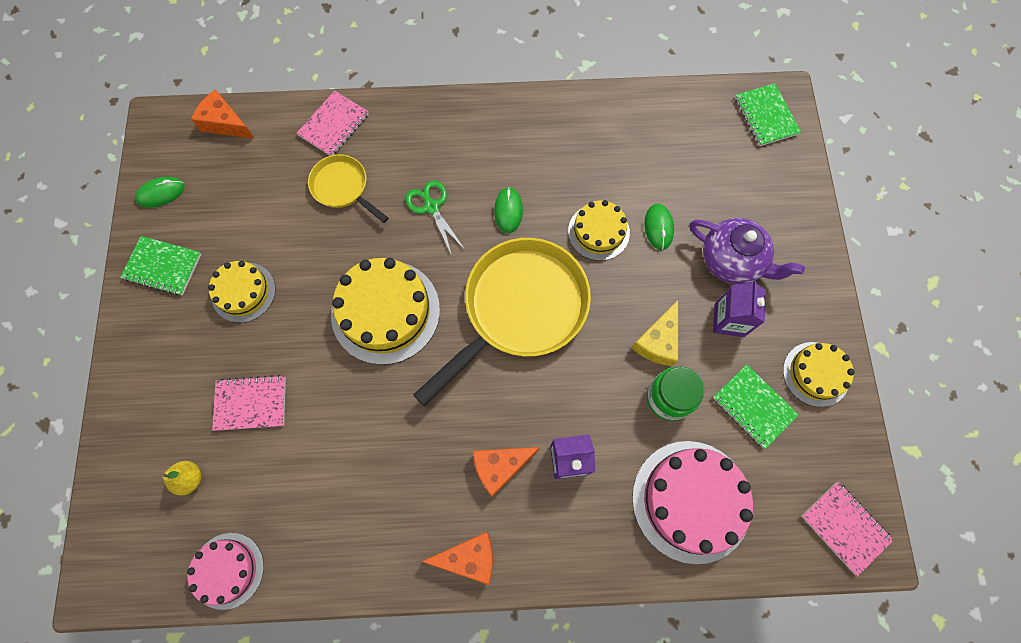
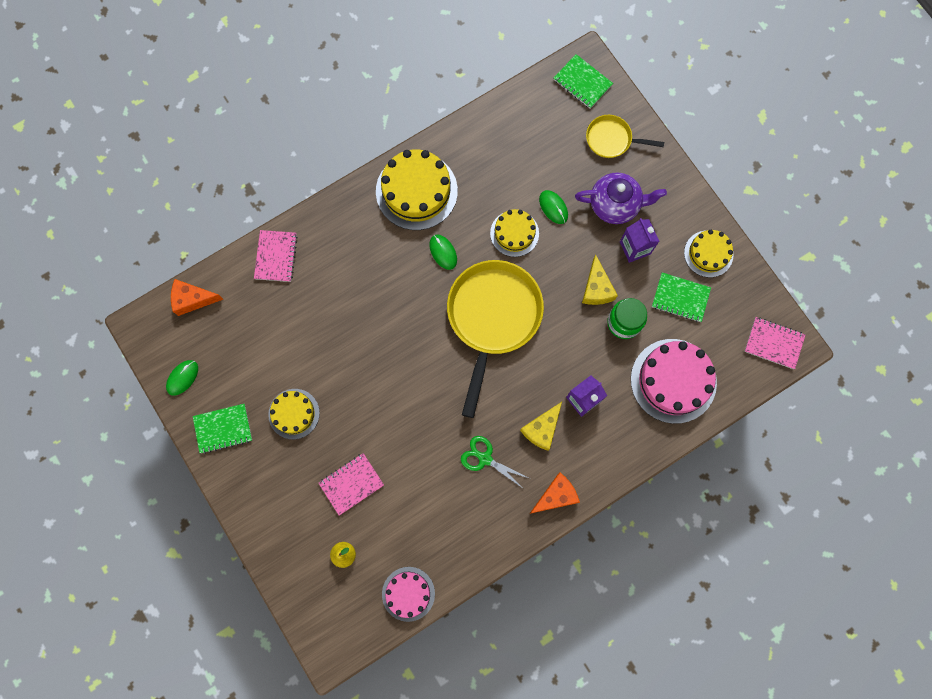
camera: 30 degrees left, 5 degrees up
(343, 187) = (314, 300): yellow pan -> yellow pan (611, 139)
(385, 311) = (402, 371): yellow cake -> yellow cake (416, 191)
(431, 206) = (387, 279): green scissors -> green scissors (484, 458)
(500, 467) = (542, 429): orange cheese -> yellow cheese

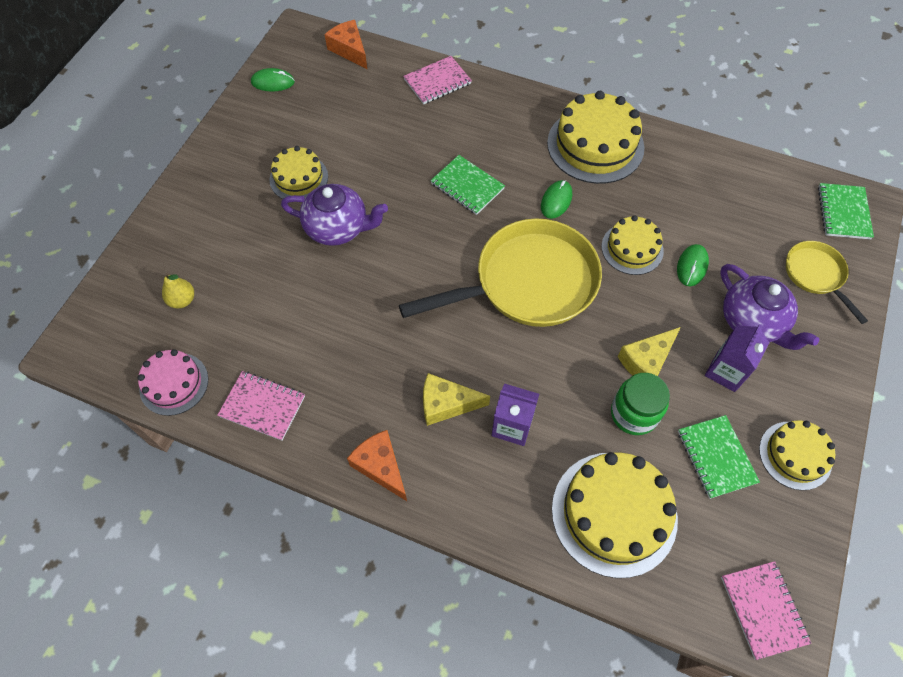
camera: 55 degrees right, 15 degrees down
(223, 428) = (246, 135): green notebook -> green notebook (467, 186)
(351, 484) = (260, 264): pink notebook -> pink notebook (262, 406)
(359, 413) = (338, 228): none -> purple teapot
(484, 458) = (372, 367): green scissors -> none
(556, 496) = (380, 466): orange cheese -> orange cheese turned 150 degrees counterclockwise
(673, 381) = (614, 513): pink cake -> yellow cake

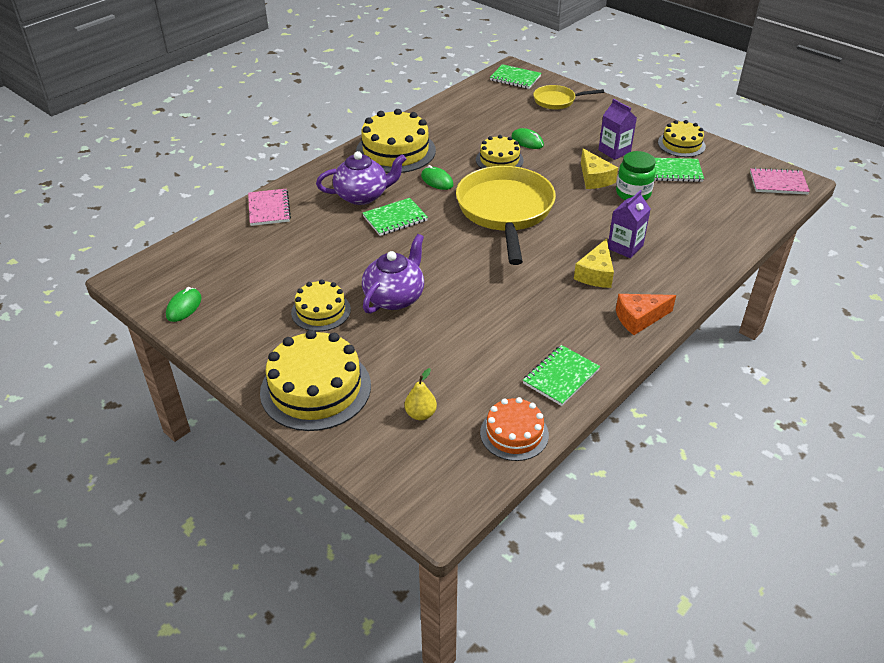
camera: 70 degrees left, 20 degrees down
(174, 383) = (514, 433): pink cake -> orange cake
(262, 406) = (561, 377): pink notebook -> green notebook
(349, 50) = (185, 250): orange cheese -> none
(614, 513) = (704, 220): yellow cake -> yellow cake (315, 388)
(752, 322) = (581, 132): purple teapot -> purple teapot (363, 196)

